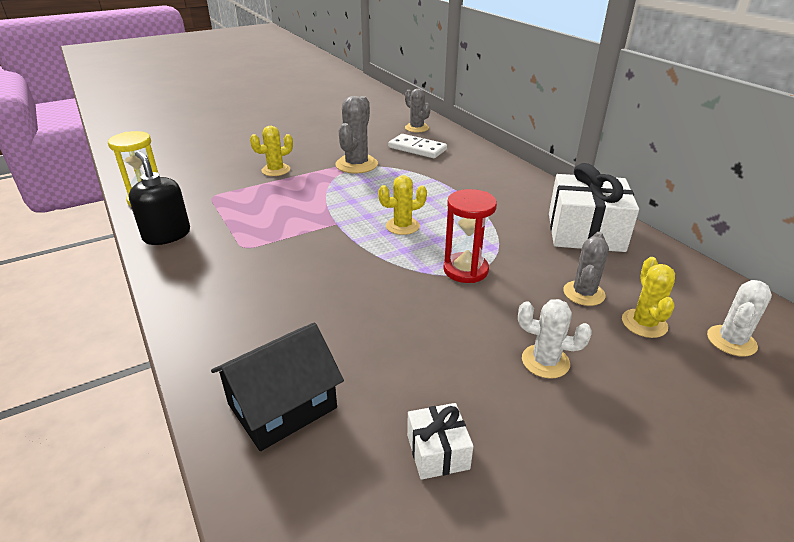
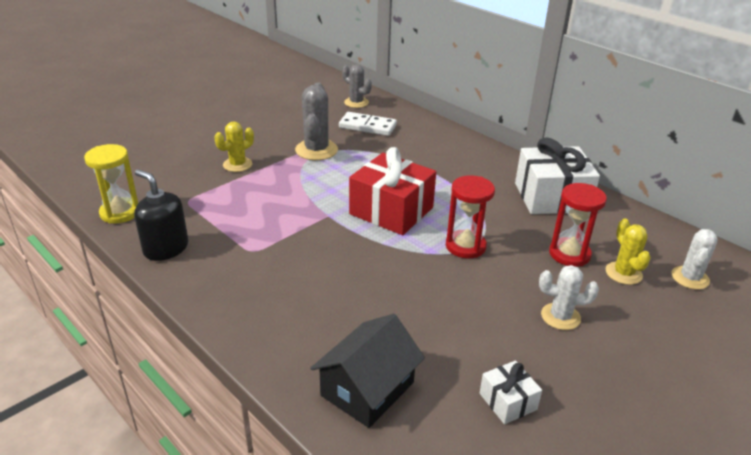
camera: 15 degrees left, 0 degrees up
(402, 226) = (391, 211): yellow cactus -> red gift
(583, 293) = (569, 254): grey cactus -> red hourglass

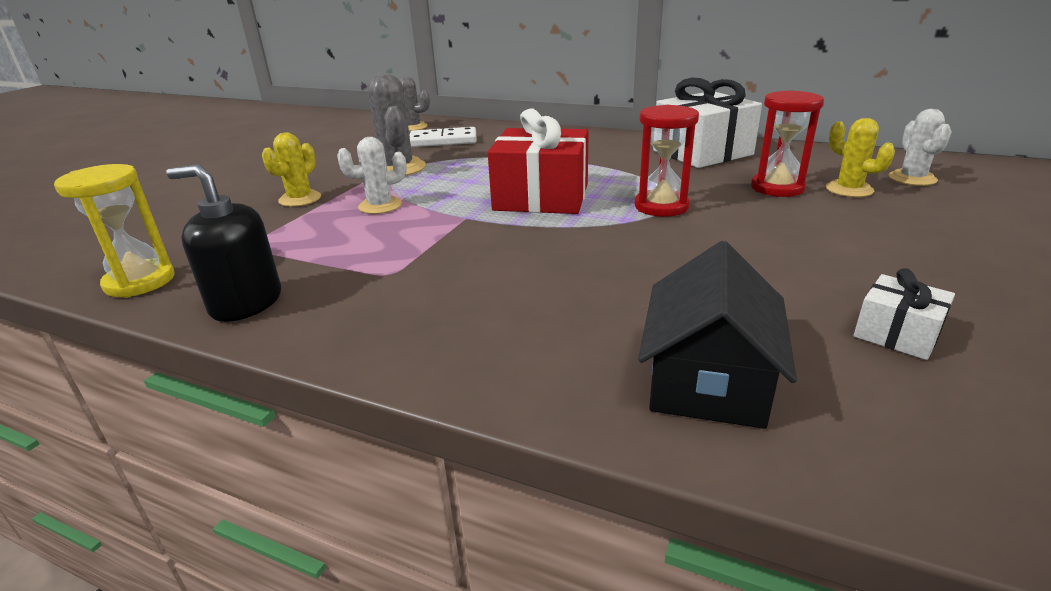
camera: 20 degrees left, 5 degrees down
(560, 317) = (839, 238): white cactus -> white cactus (380, 206)

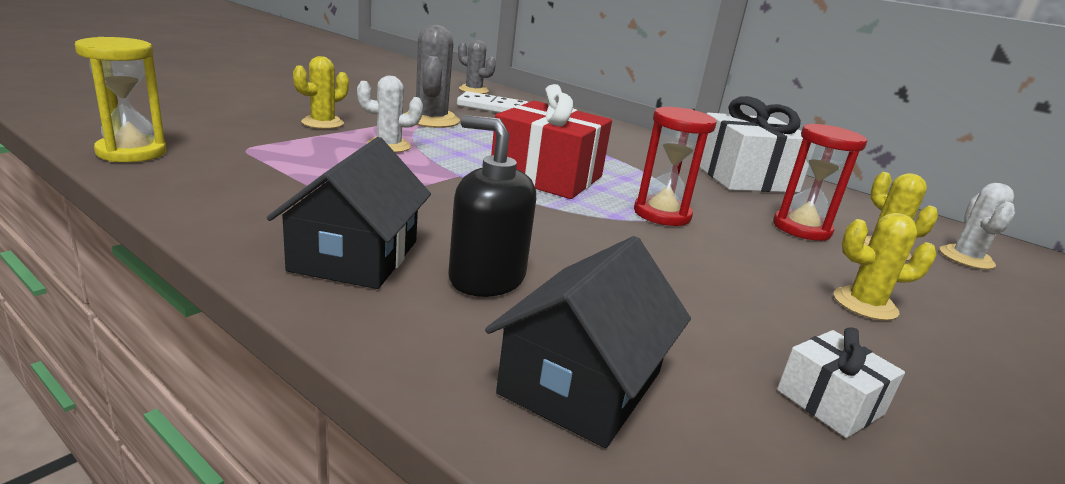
camera: 10 degrees right, 5 degrees down
(246, 303) = (203, 192): black soap dispenser -> black soap dispenser (486, 278)
(436, 323) = (355, 255): none -> black house
(867, 242) = (865, 304): none -> yellow cactus

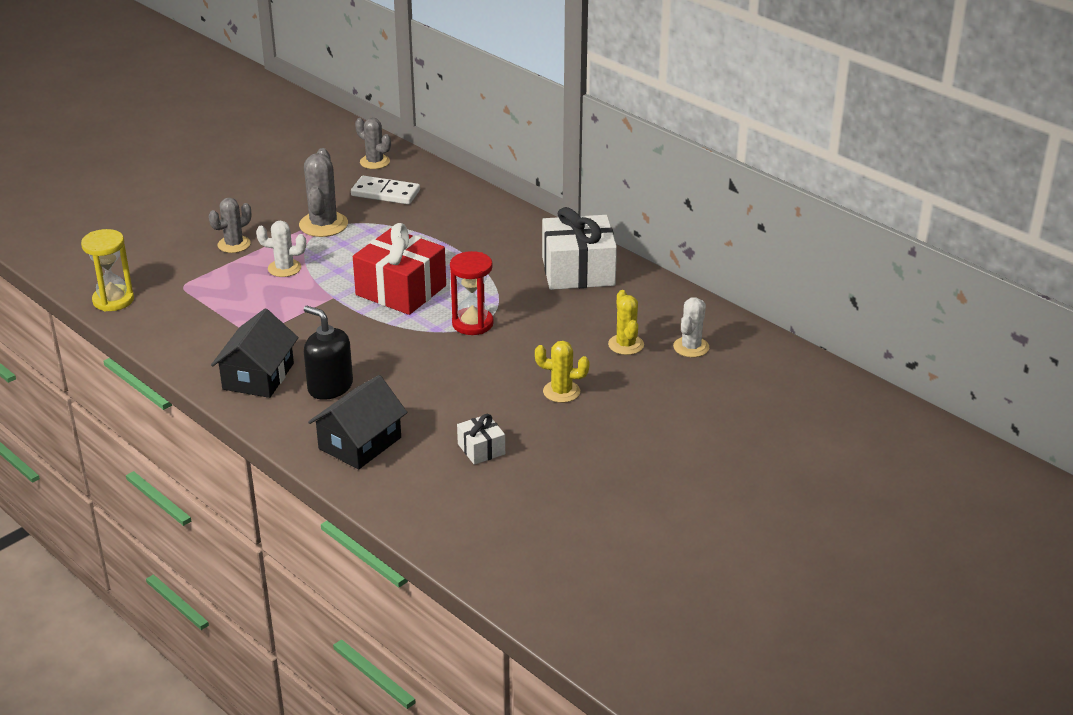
camera: 10 degrees right, 10 degrees up
(322, 123) = (234, 244): yellow cactus -> grey cactus
(801, 228) = (577, 328): red hourglass -> none

